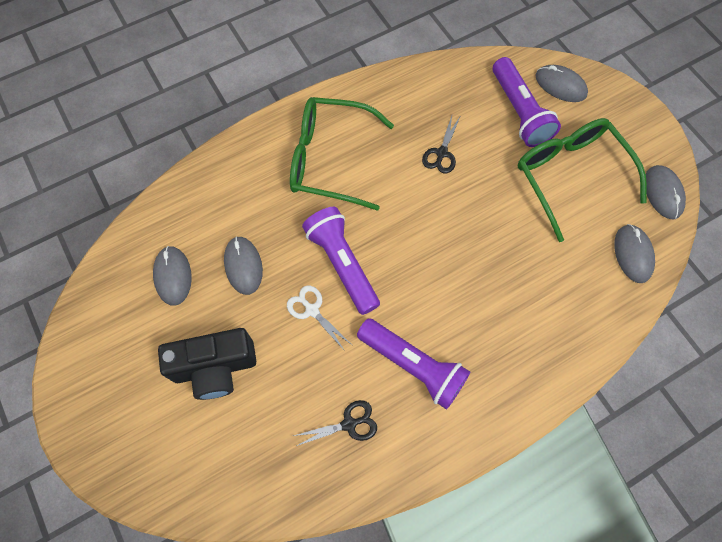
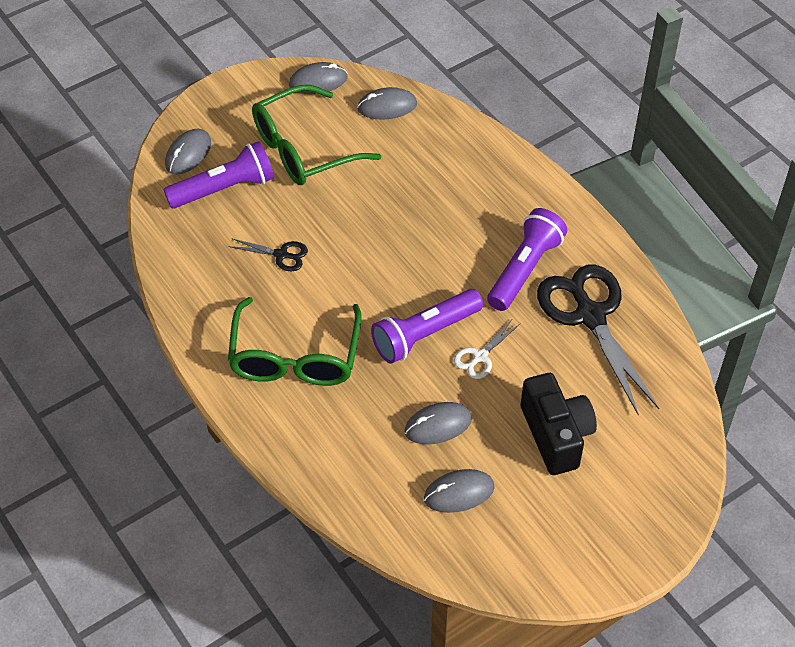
camera: 95 degrees left, 15 degrees down
(349, 424) = (590, 316): black scissors -> black scissors, size x2.23

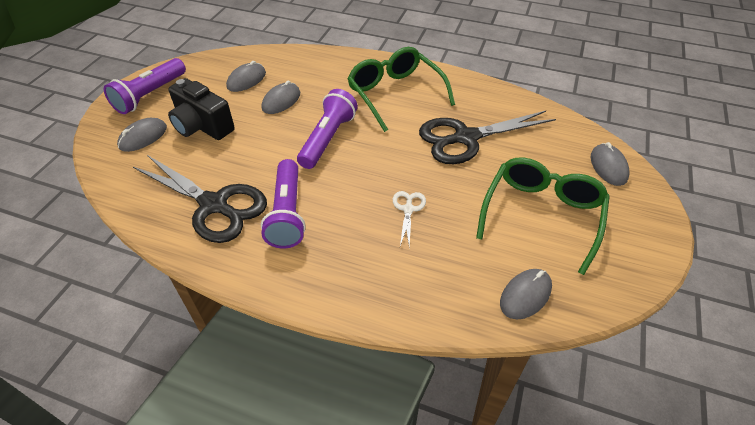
camera: 145 degrees right, 5 degrees down
(224, 189) = (553, 157): purple flashlight -> purple flashlight (150, 95)
(281, 255) = (466, 138): black scissors -> black scissors, size x2.23
(318, 81) = (609, 284): grey mouse -> grey mouse (143, 137)
(480, 357) = (281, 144): white scissors -> white scissors (408, 209)

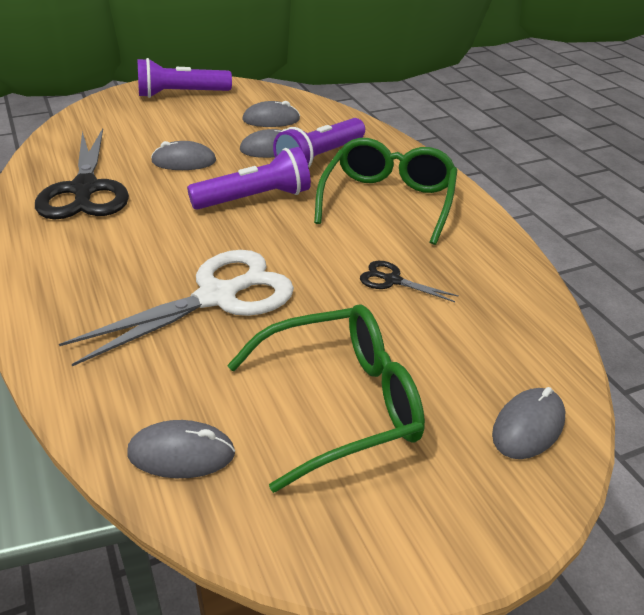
camera: 45 degrees right, 10 degrees down
(143, 137) = (126, 118): grey mouse -> grey mouse (184, 161)
(202, 126) = (177, 133): black camera -> none
(287, 213) = (120, 230): purple flashlight -> purple flashlight (319, 158)
(408, 209) = (217, 297): white scissors -> white scissors, size x2.23
(466, 138) = (392, 280): black scissors -> black scissors, size x0.45

